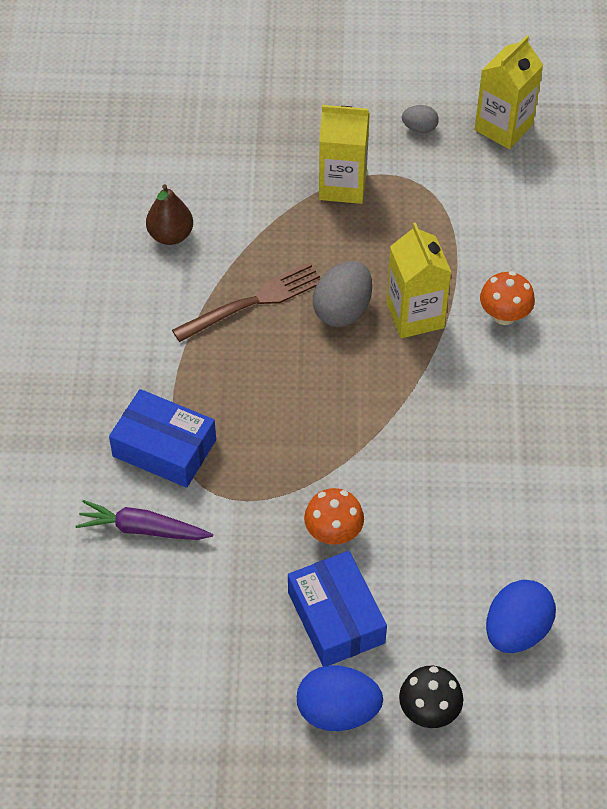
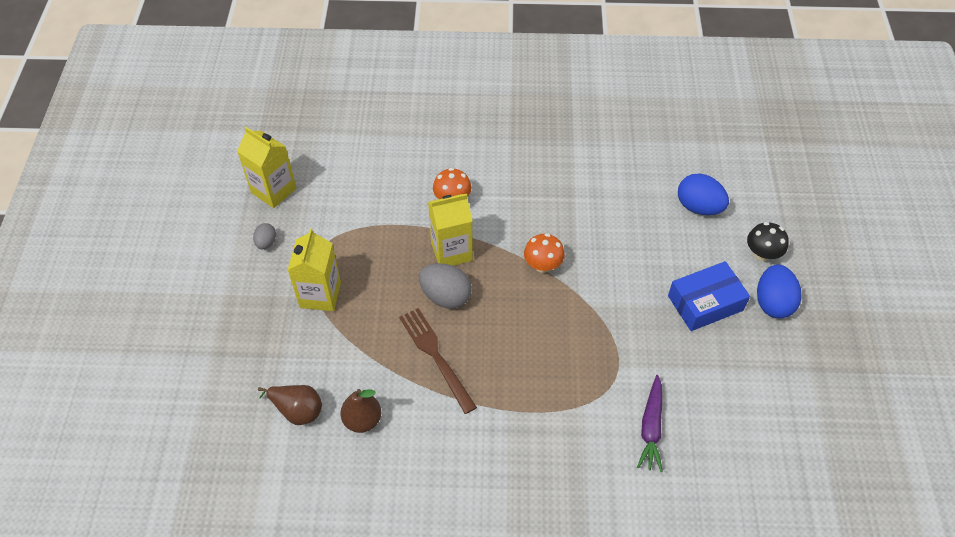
camera: 90 degrees left, 0 degrees up
(164, 448) = (577, 415): blue box -> none
(186, 177) = (297, 410): none -> brown pear
(333, 533) = (640, 304): orange mushroom -> orange mushroom (543, 265)

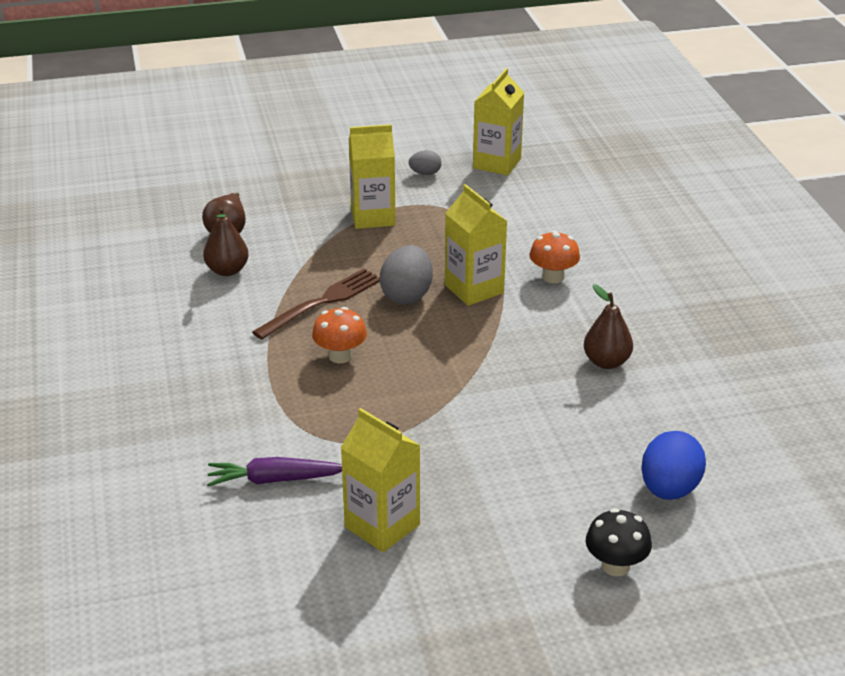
camera: 75 degrees right, 20 degrees down
(543, 265) = (488, 360): orange mushroom -> orange mushroom (340, 356)
(564, 199) = (606, 362): none -> brown pear
(705, 303) = (493, 512): blue box -> none
(709, 369) = (382, 526): none -> yellow carton
(773, 303) = (526, 584): blue egg -> none

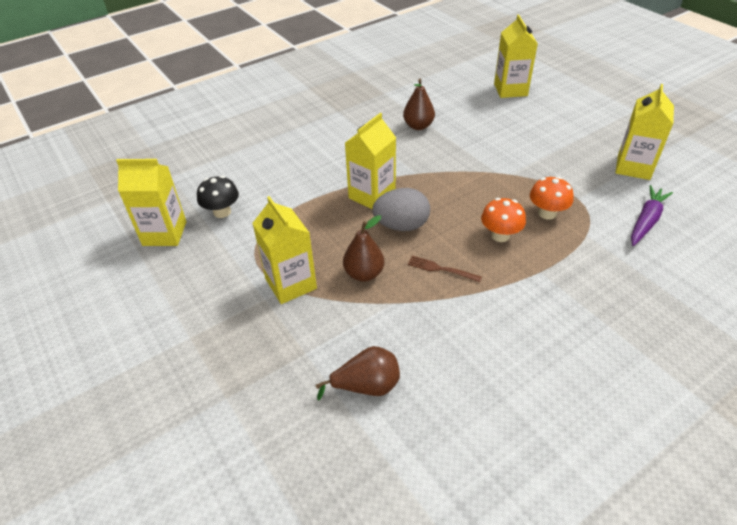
camera: 110 degrees left, 10 degrees up
(227, 270) = (435, 354): brown pear -> brown pear (364, 274)
(275, 480) = (646, 221): purple carrot -> purple carrot turned 120 degrees counterclockwise
(323, 302) = (440, 269): brown fork -> brown fork, size x0.55
(425, 173) = (196, 274): grey egg -> none
(553, 277) = (335, 164): orange mushroom -> orange mushroom (547, 213)
(615, 566) = (578, 94): black mushroom -> black mushroom (222, 212)
(669, 489) = (510, 90): blue egg -> yellow carton

